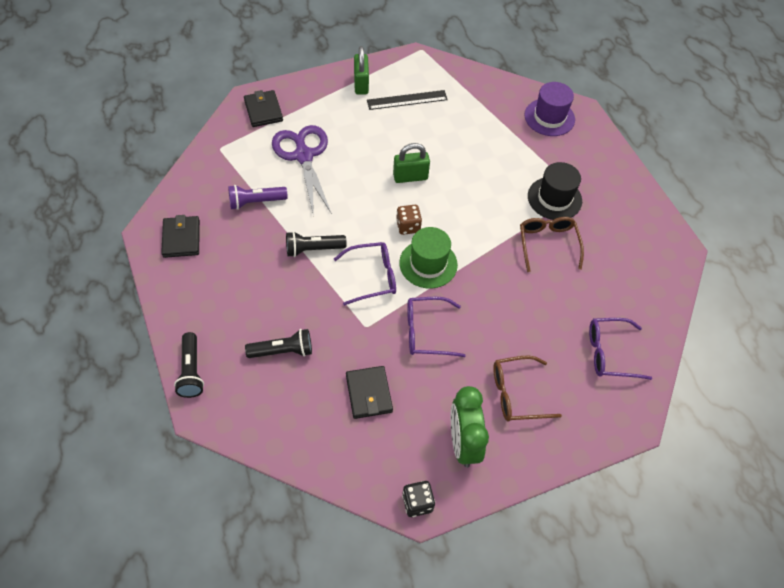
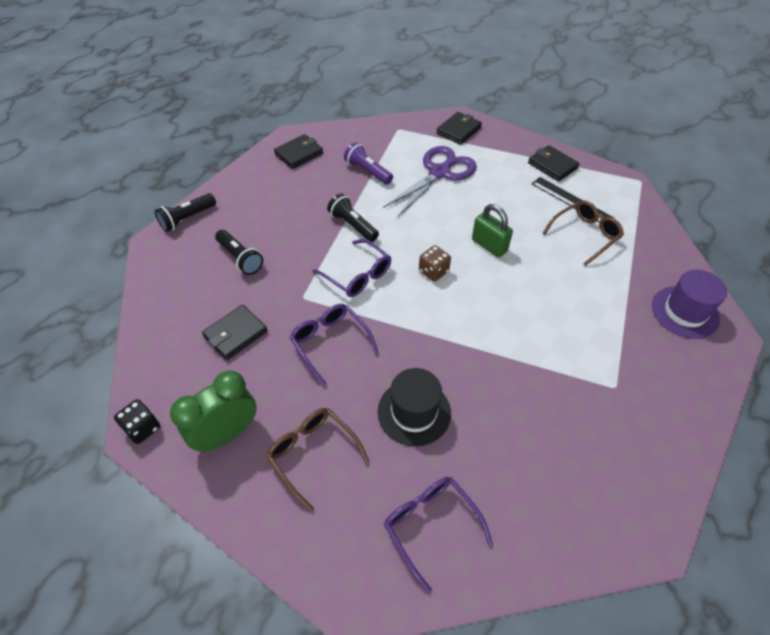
camera: 60 degrees right, 5 degrees down
(361, 84) = (552, 166): green padlock -> black wallet
(428, 264) = (406, 306): green hat -> none
(548, 244) = (520, 391): brown glasses -> brown glasses (585, 235)
(554, 198) = (585, 368): black hat -> black hat (414, 412)

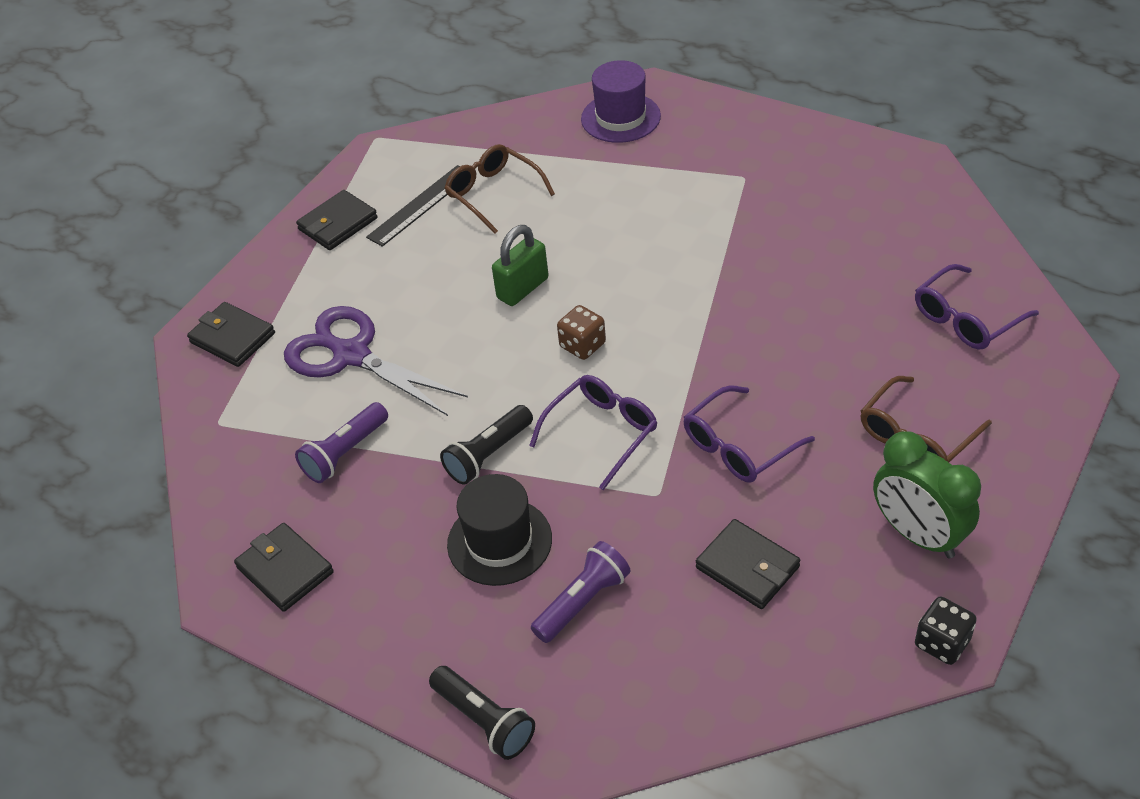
camera: 90 degrees left, 5 degrees down
(240, 258) = (583, 601): black flashlight -> purple flashlight
(414, 412) = (827, 345): black hat -> black hat (499, 541)

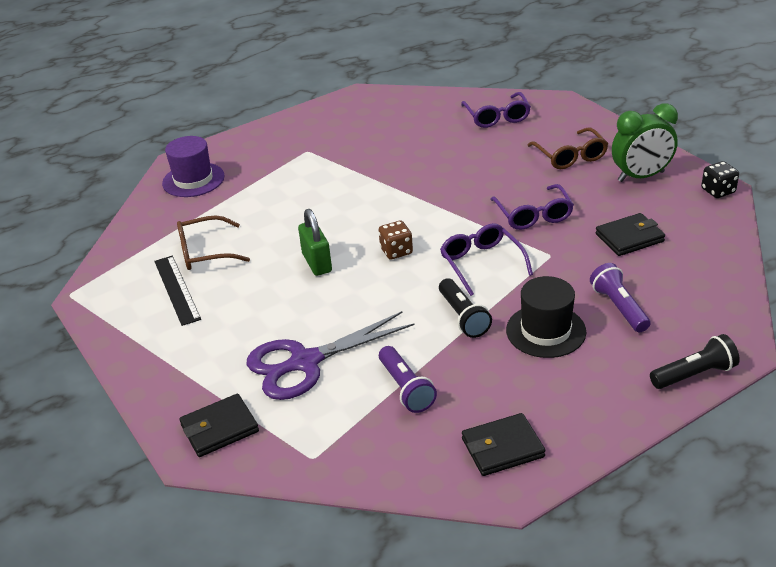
camera: 65 degrees left, 10 degrees down
(338, 224) = (148, 337): black wallet -> none

